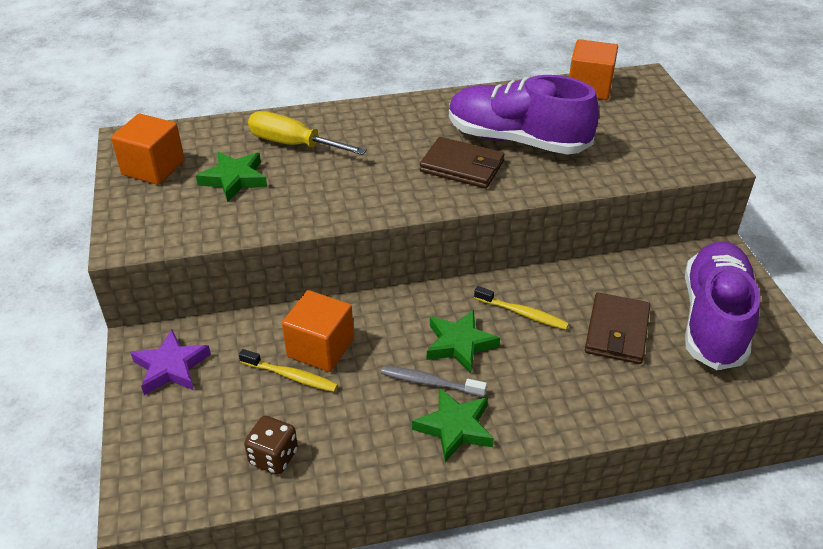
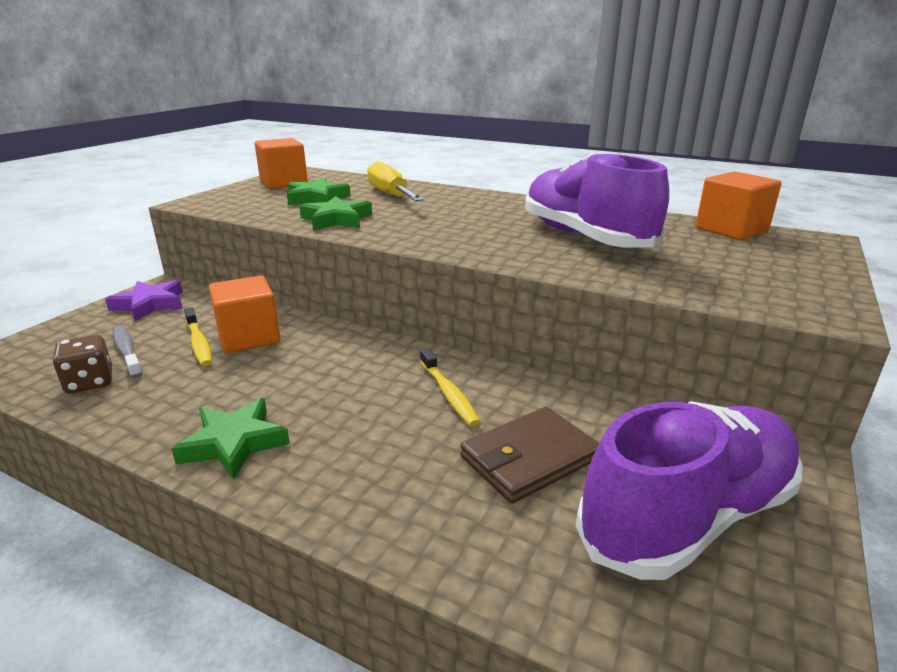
camera: 40 degrees right, 15 degrees down
(430, 382) = (278, 399): grey toothbrush -> grey toothbrush (127, 351)
(459, 344) = (352, 386): green star -> green star (336, 219)
(462, 167) = (499, 237): brown wallet -> none

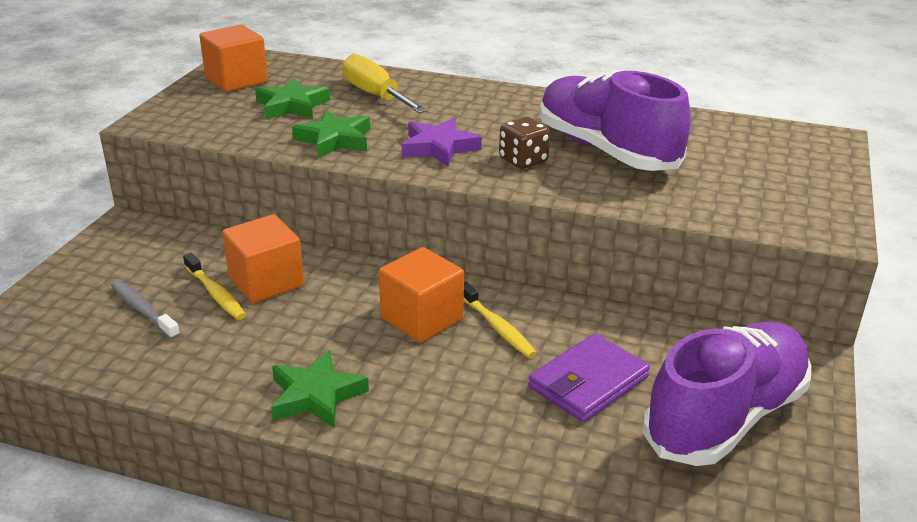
camera: 10 degrees left, 5 degrees up
(90, 382) = (129, 349): brown dice -> brown dice (523, 160)
(150, 304) = (128, 249): purple star -> purple star (439, 147)
(529, 458) = (588, 382): brown wallet -> purple wallet
(731, 230) = (747, 129): orange cube -> orange cube (422, 318)

